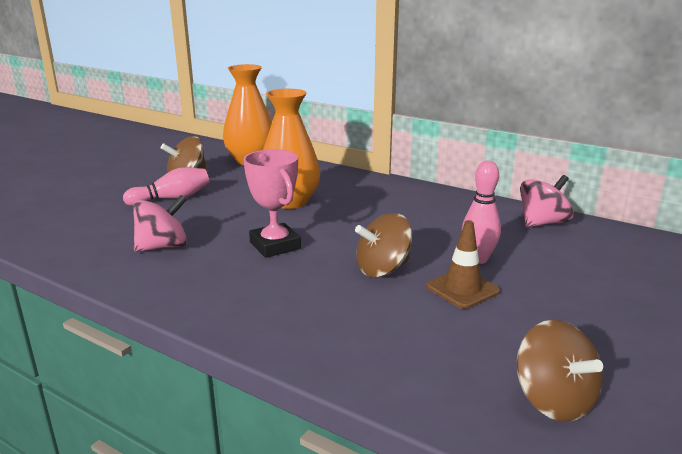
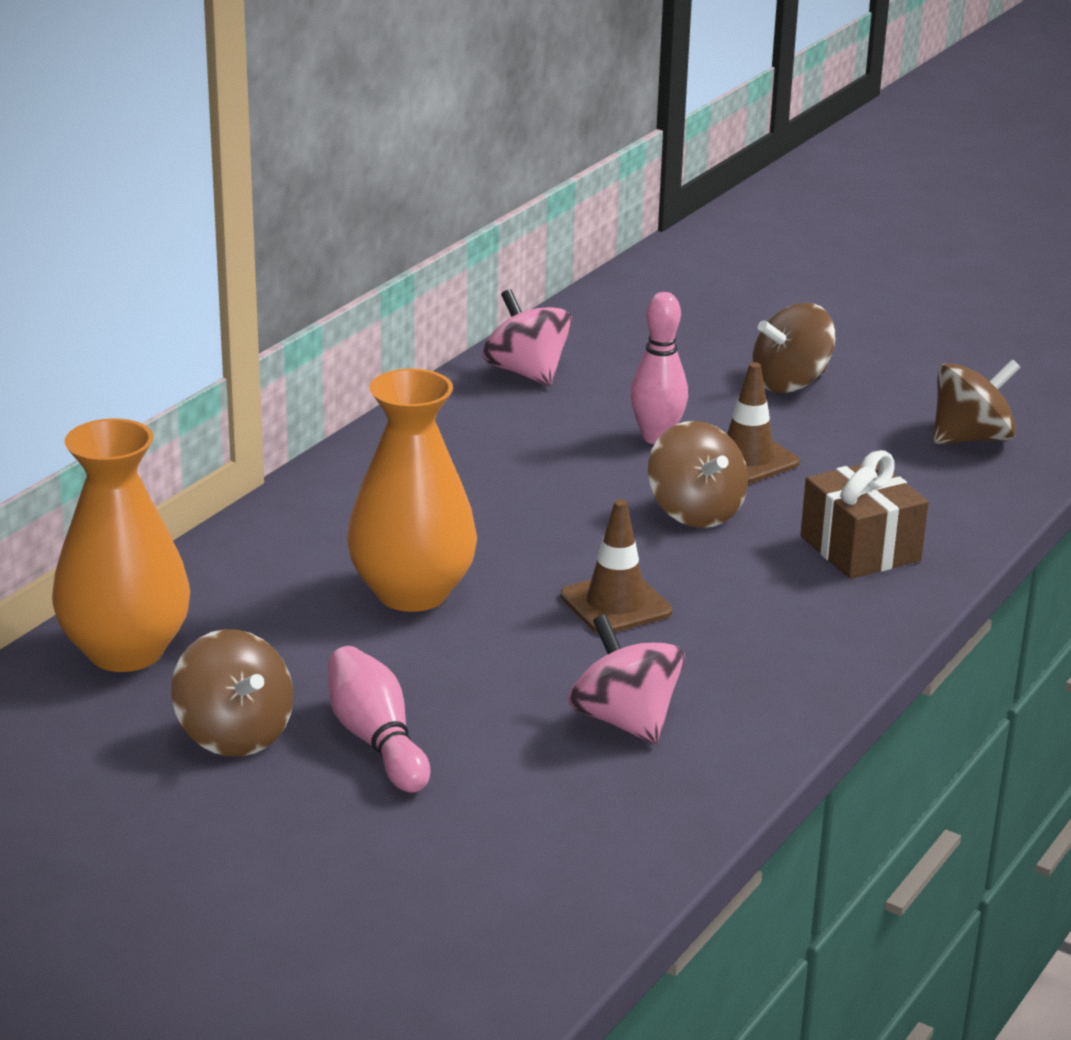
camera: 90 degrees left, 5 degrees up
(275, 245) = (615, 604): pink trophy -> brown traffic cone
(342, 327) = (860, 548): none -> brown gift
(599, 311) = (790, 383): none -> brown spinning top

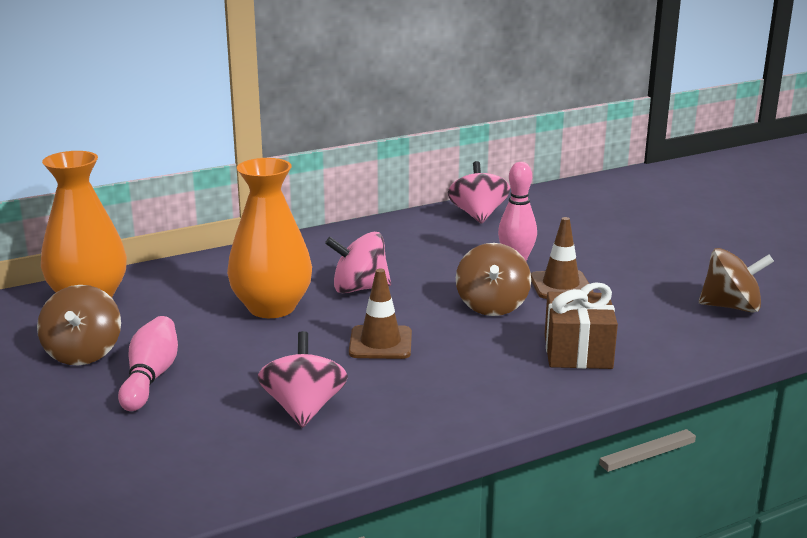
camera: 30 degrees right, 5 degrees down
(496, 532) = (359, 288): none -> pink spinning top
(790, 383) = (638, 251): brown spinning top -> none

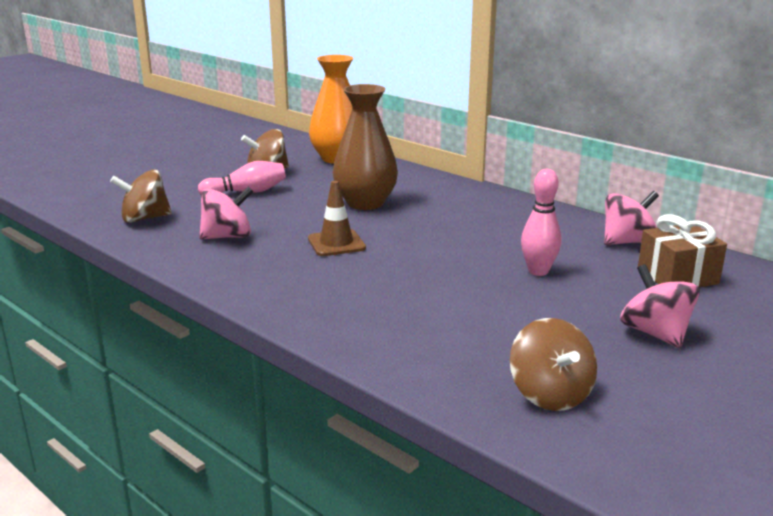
camera: 70 degrees right, 0 degrees up
(272, 307) = (365, 203): orange vase -> brown vase
(359, 288) = (421, 222): pink spinning top -> pink spinning top (655, 333)
(492, 306) = (436, 273): brown spinning top -> brown spinning top (144, 218)
(560, 285) = (508, 297): brown traffic cone -> none
(577, 351) = (376, 319): brown gift -> brown gift (677, 276)

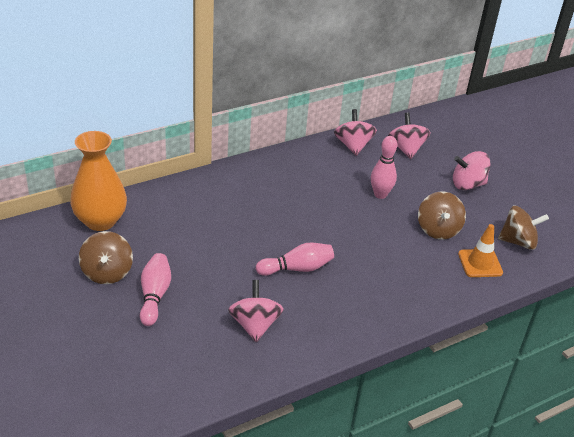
camera: 75 degrees left, 15 degrees up
(144, 218) = (183, 373): brown spinning top -> brown spinning top (438, 230)
(336, 243) = (297, 268): brown traffic cone -> pink bowling pin
(365, 203) = (223, 233): brown vase -> none
(455, 362) = (480, 263): none -> orange traffic cone
(677, 276) = (406, 149): brown gift -> pink spinning top

